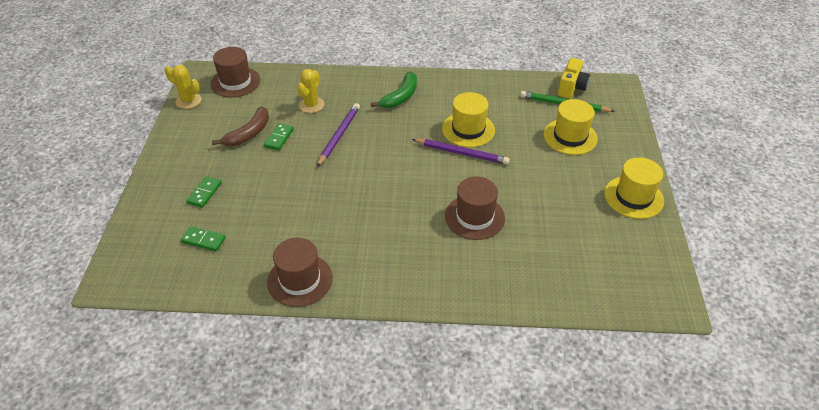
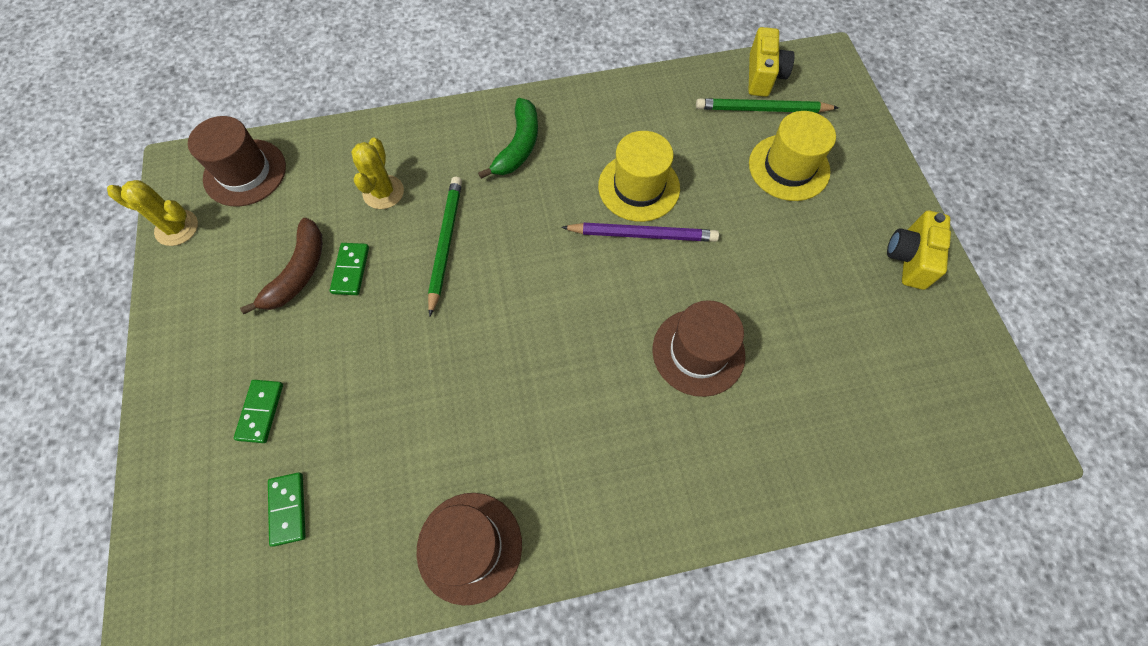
camera: 15 degrees left, 20 degrees up
(204, 240) = (288, 509): green domino -> green domino turned 75 degrees clockwise
(339, 136) = (445, 244): purple pencil -> green pencil
(633, 197) = (909, 258): yellow hat -> yellow camera

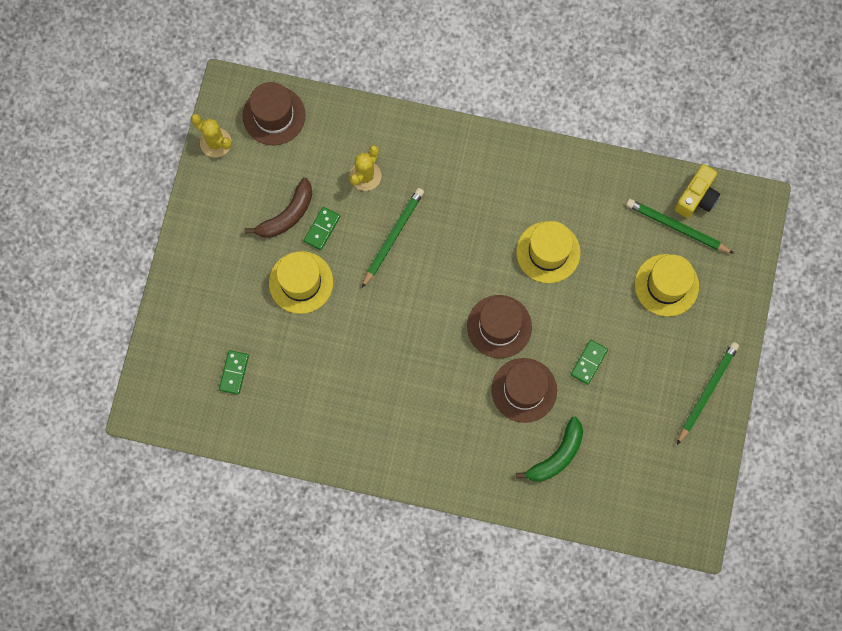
camera: 25 degrees right, 10 degrees up
(260, 411) = (235, 304): green domino -> green domino (588, 362)
(345, 344) = (301, 282): none -> yellow hat
(469, 547) = (329, 442): brown hat -> brown hat (499, 326)
(518, 146) = (477, 179): green banana -> green banana (556, 456)
(642, 234) = (531, 290): purple pencil -> none
(909, 258) = (707, 392): yellow camera -> green pencil

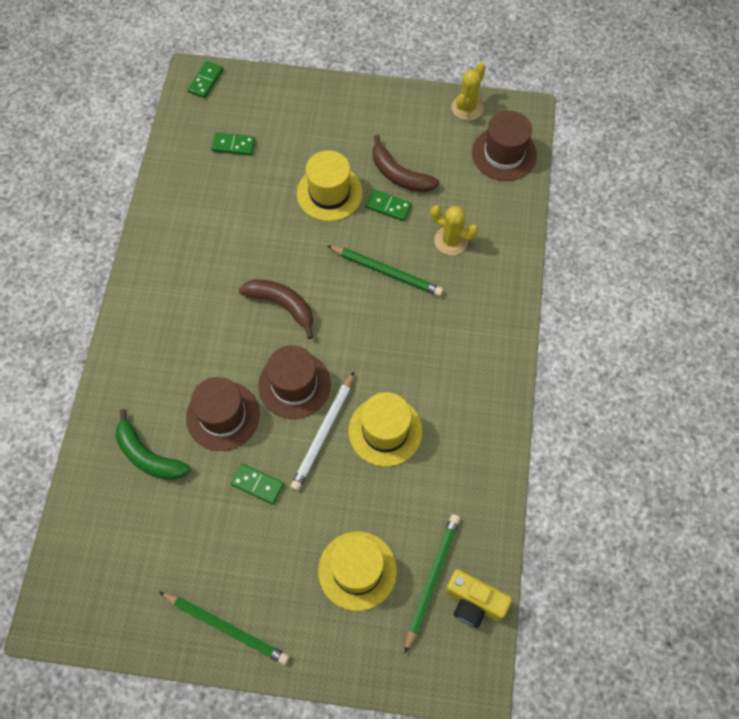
camera: 85 degrees right, 10 degrees down
(148, 399) = (205, 81): none -> green domino
(419, 333) = (282, 305): none -> brown banana
(546, 304) = (323, 433): none -> white pencil

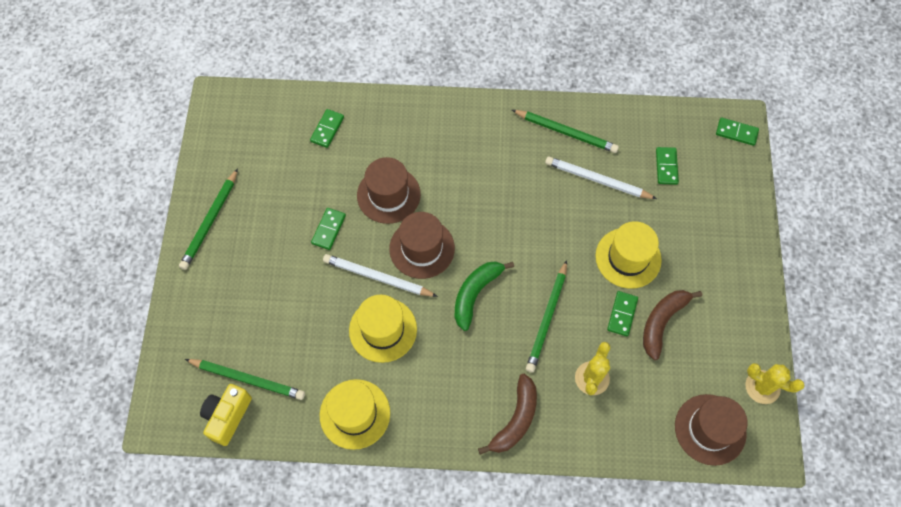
camera: 85 degrees right, 0 degrees up
(122, 482) = (327, 129): none -> green domino
(148, 455) = (350, 144): green banana -> green banana (476, 293)
(176, 229) = (566, 132): none -> green pencil
(238, 207) = (597, 180): none -> white pencil
(282, 305) = (499, 229): brown banana -> brown banana (515, 420)
(357, 570) = (255, 316): yellow hat -> yellow hat (355, 414)

